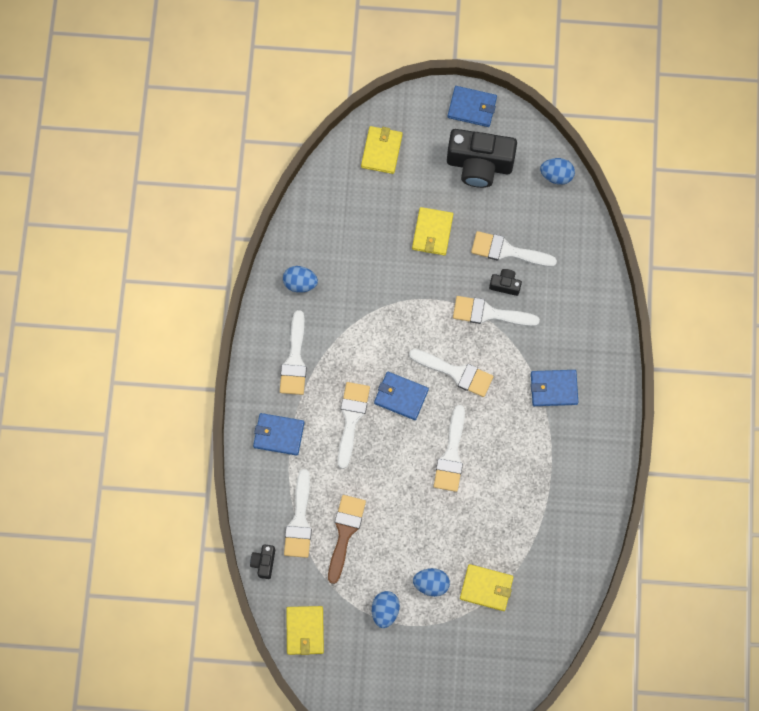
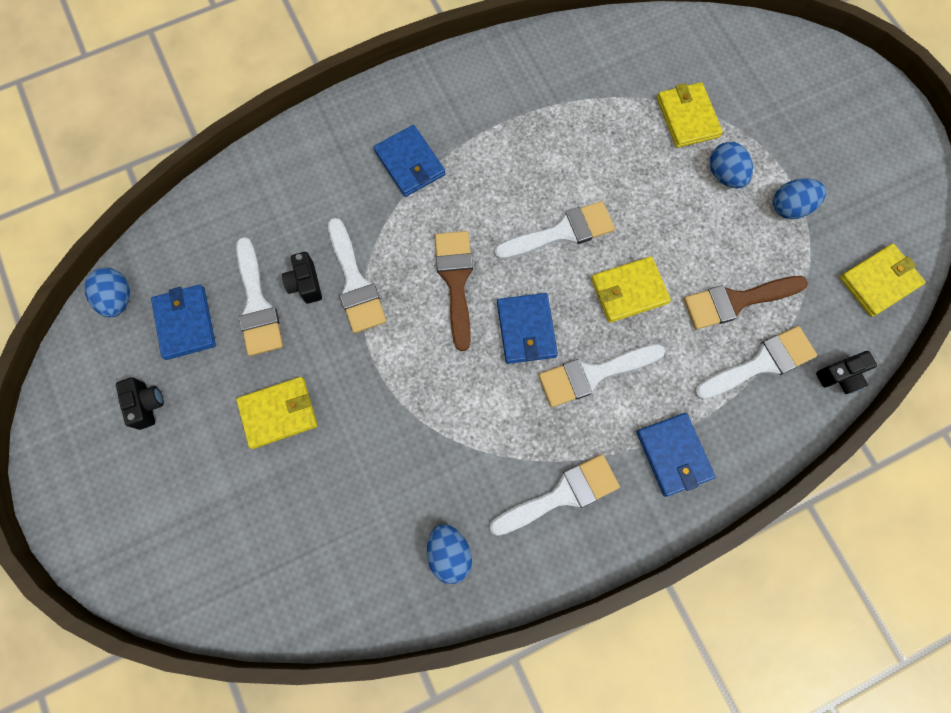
camera: 120 degrees left, 0 degrees up
(381, 151) = (187, 553): yellow wallet -> yellow wallet (628, 291)
(456, 373) = (456, 281): white brush -> brown brush
(472, 107) = (60, 461): blue wallet -> blue wallet (185, 323)
(479, 165) = (147, 404): black camera -> black camera, size x0.45

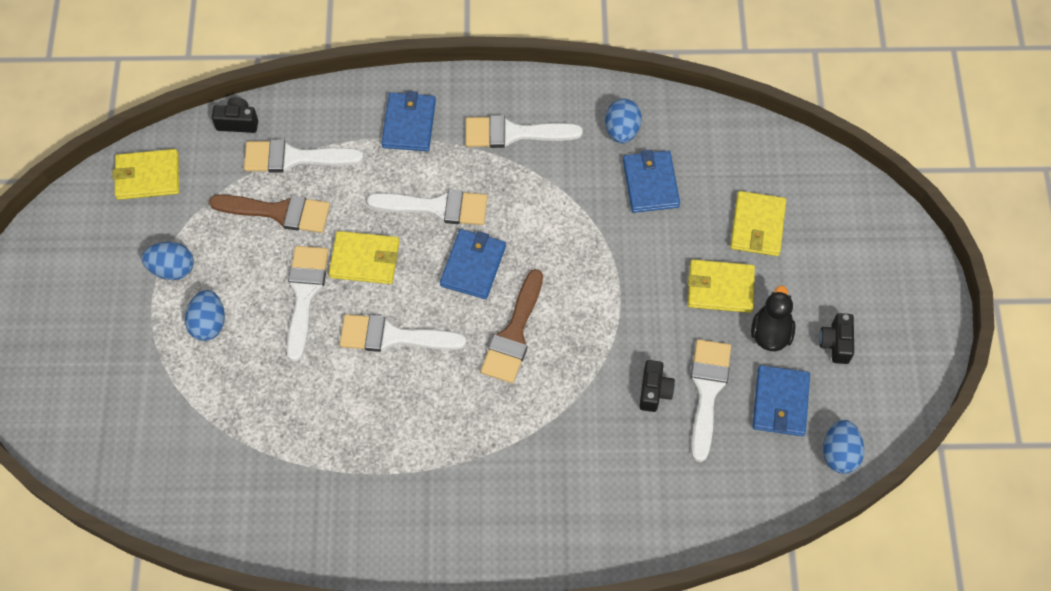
camera: 155 degrees left, 10 degrees down
(214, 388) = (770, 333): none -> black duck
(355, 283) = (607, 372): white brush -> white brush (305, 294)
(410, 163) = (501, 469): blue wallet -> blue wallet (650, 183)
(687, 117) = (202, 395): yellow wallet -> yellow wallet (757, 225)

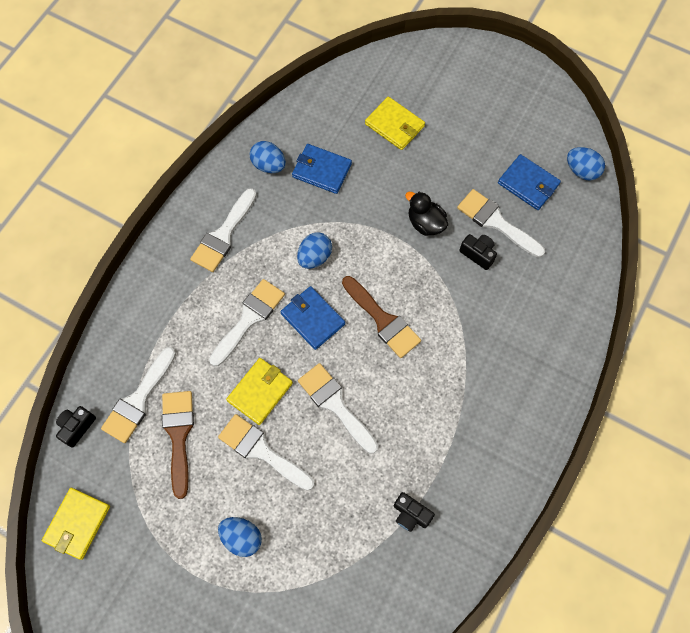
camera: 60 degrees left, 5 degrees up
(172, 269) = (175, 543): blue egg -> blue egg (314, 257)
(279, 212) = (179, 435): brown brush -> brown brush turned 45 degrees counterclockwise
(392, 336) = (335, 404): white brush -> white brush turned 105 degrees clockwise
(409, 124) = (166, 301): blue wallet -> none
(720, 288) = (426, 172): yellow wallet -> none
(770, 333) = (476, 161): black duck -> black duck (425, 223)
(835, 343) = (505, 129): black camera -> black camera (410, 514)

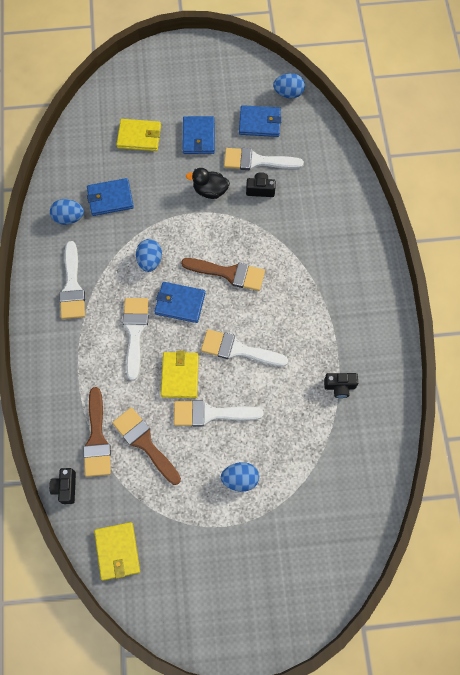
camera: 35 degrees left, 0 degrees up
(138, 400) = (97, 439): white brush -> brown brush
(454, 161) = (198, 137): none -> blue wallet

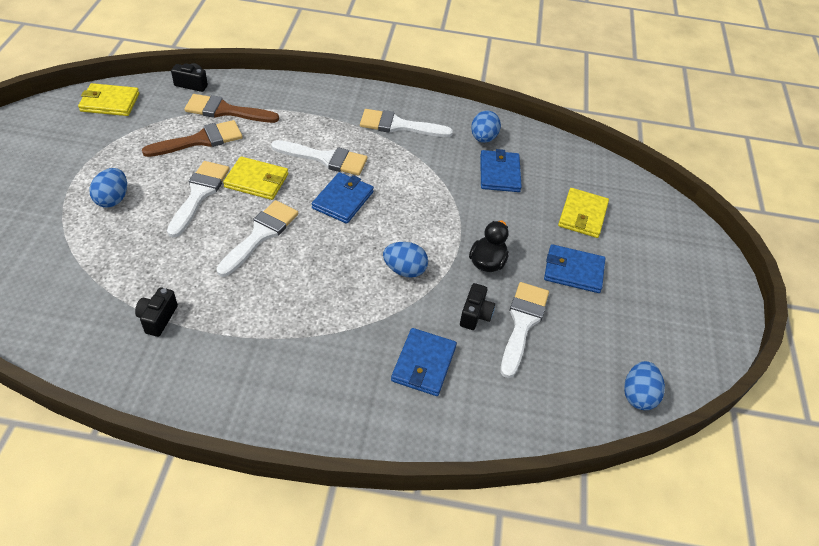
camera: 100 degrees right, 20 degrees down
(150, 261) = (407, 188): blue egg -> blue egg (404, 270)
(229, 273) = (363, 251): brown brush -> none
(260, 123) = (587, 344): blue wallet -> blue wallet (423, 364)

